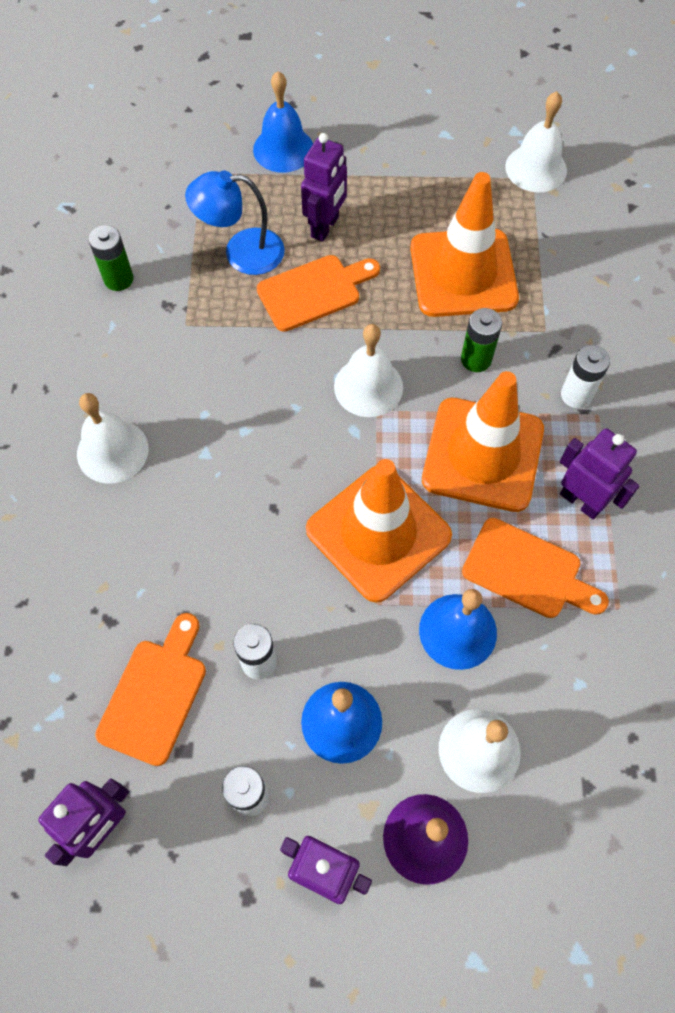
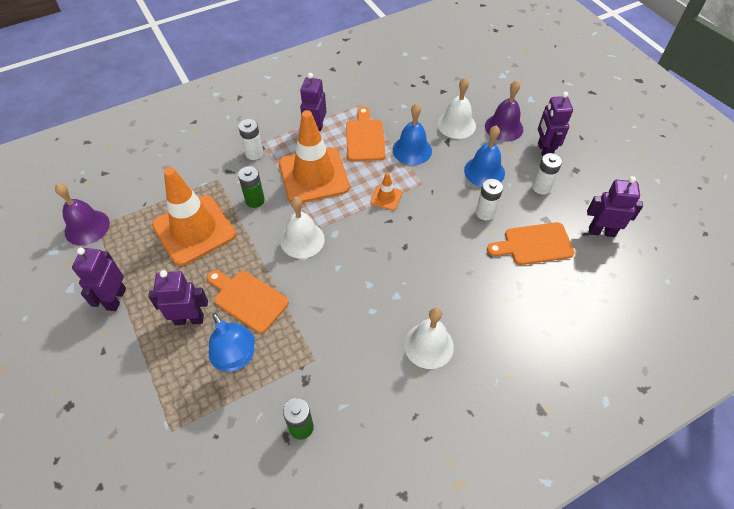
camera: 120 degrees left, 10 degrees down
(283, 149) = (122, 385): blue bell -> none
(378, 532) = (386, 197): orange traffic cone -> orange traffic cone, size x0.43
(402, 170) = (116, 299): none -> purple robot
(536, 168) = (87, 227): white bell -> purple bell

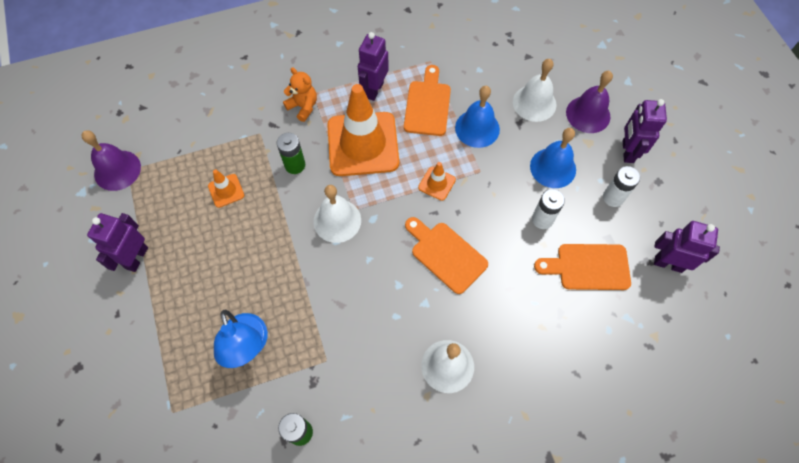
camera: 10 degrees right, 10 degrees up
(189, 319) = (207, 293): purple robot -> none
(194, 230) = (226, 190): orange traffic cone -> orange traffic cone, size x0.43
(248, 299) = (269, 281): orange cutting board -> orange cutting board (446, 255)
(254, 153) = (303, 107): white battery -> orange teddy bear

